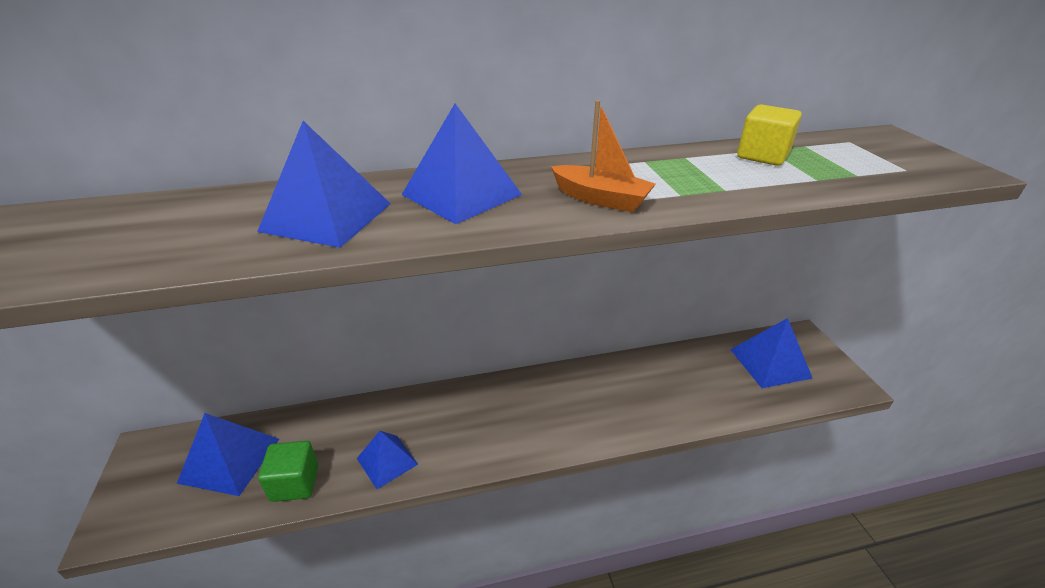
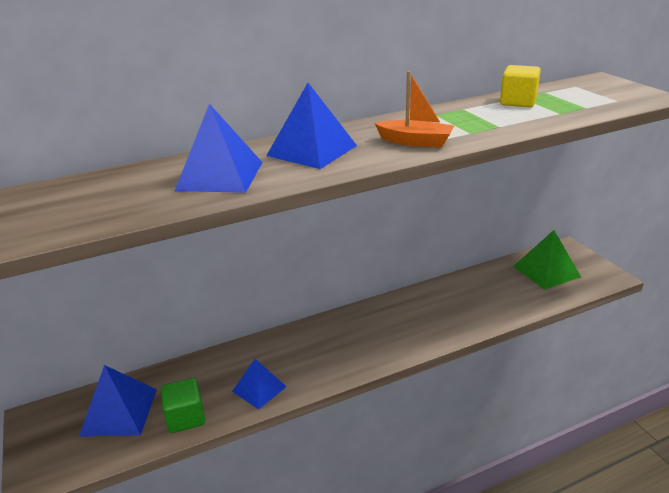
camera: 10 degrees left, 5 degrees down
(770, 363) = (546, 271): blue pyramid -> green pyramid

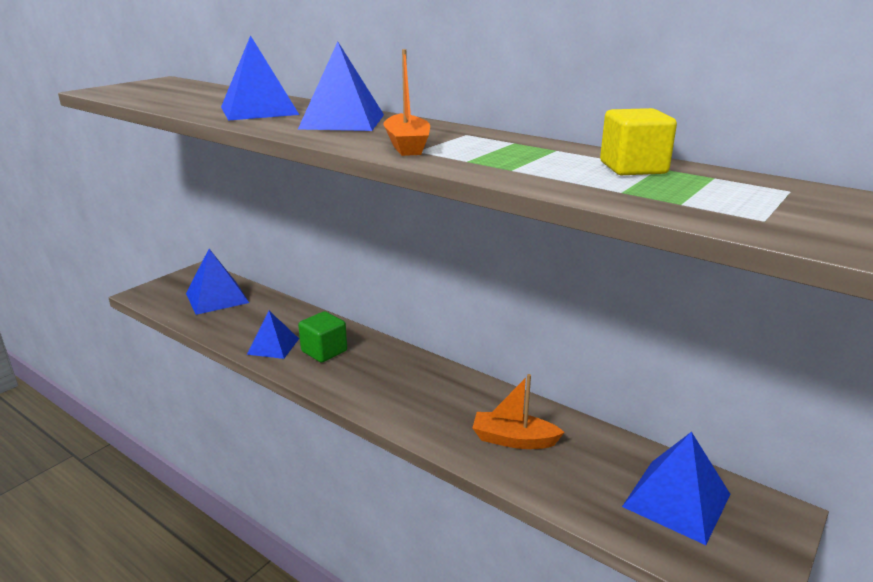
camera: 60 degrees right, 5 degrees down
(186, 417) = (222, 325): green cube -> green cube (324, 351)
(468, 304) = (513, 440): none -> orange boat
(546, 271) = (676, 500): green pyramid -> blue pyramid

